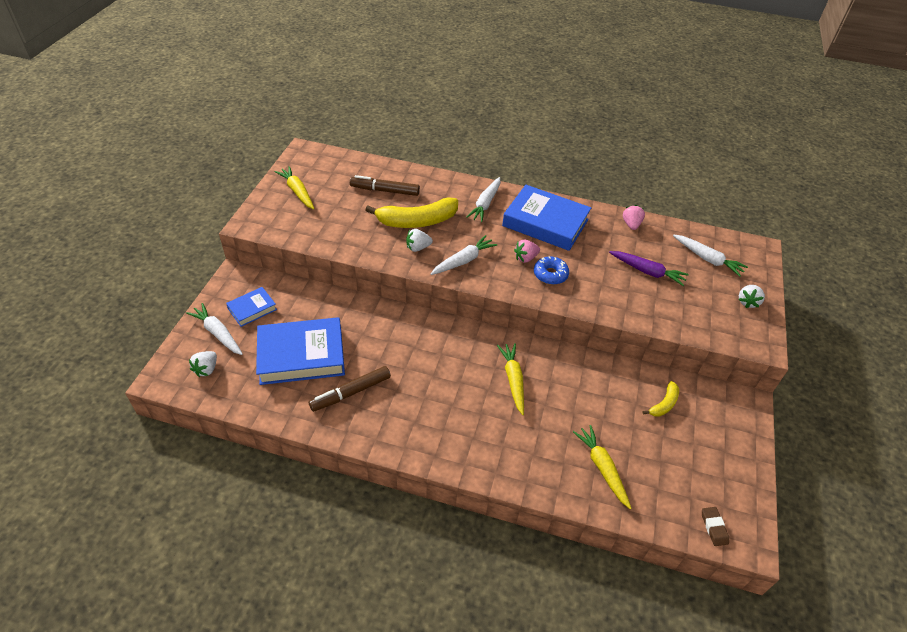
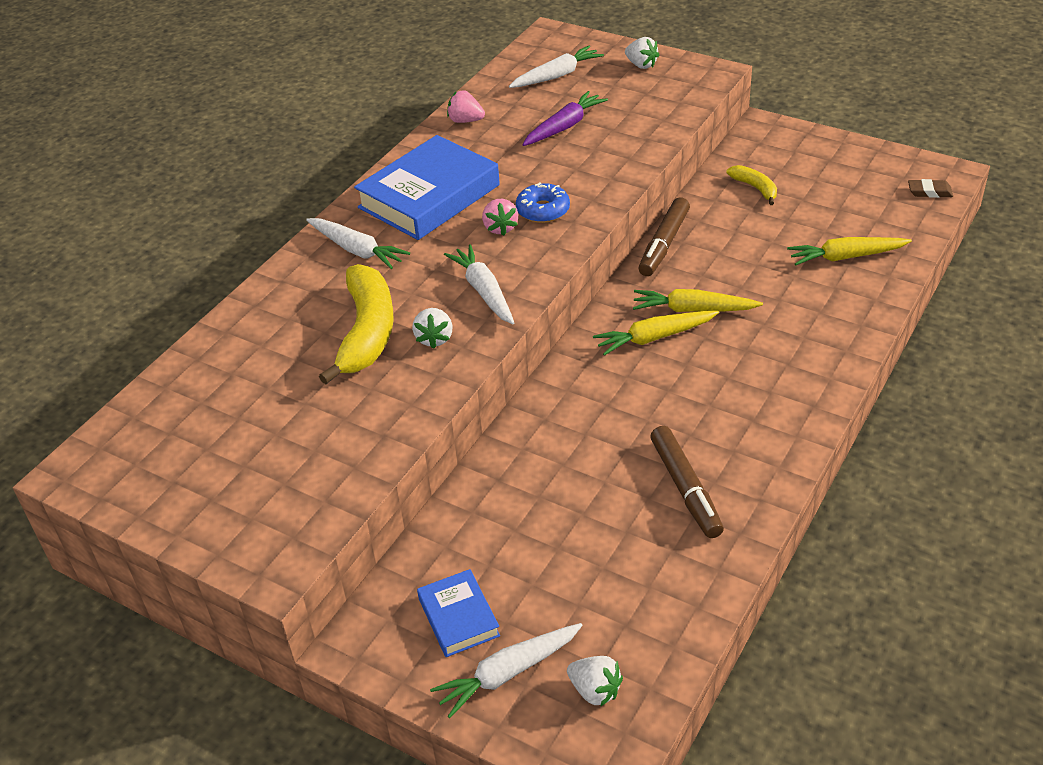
camera: 70 degrees left, 5 degrees down
(297, 192) = (206, 488): yellow carrot -> yellow carrot (654, 337)
(301, 355) = (592, 547): blue book -> none
(385, 190) = (264, 364): brown marker -> brown marker (664, 244)

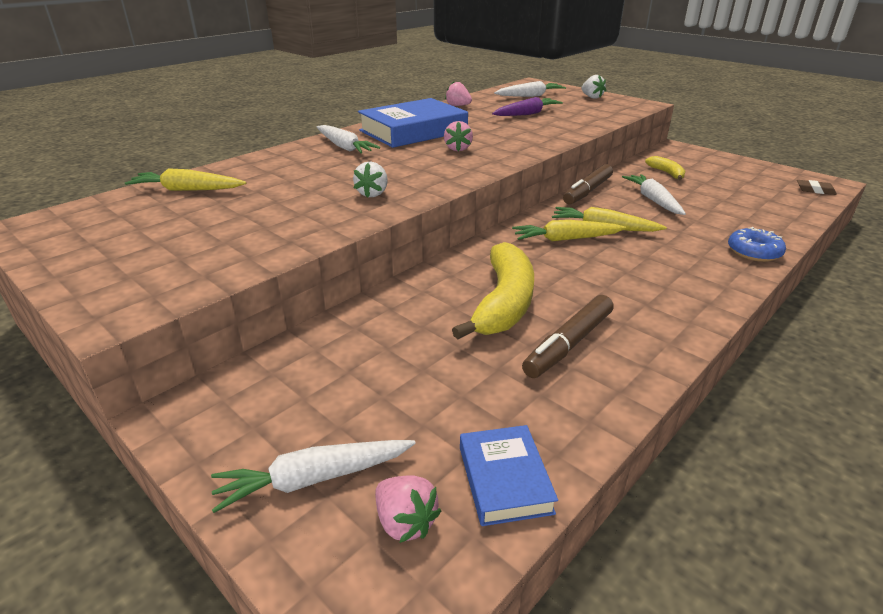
camera: 10 degrees right, 10 degrees down
(367, 332) = (321, 184): yellow banana -> yellow banana (503, 303)
(458, 617) = (292, 411): blue book -> blue book (504, 479)
(484, 291) = (428, 175): white carrot -> white carrot (653, 200)
(543, 210) = (494, 145): blue donut -> blue donut (753, 252)
(595, 690) = (405, 522): white strawberry -> pink strawberry
(685, 488) = (568, 344): brown marker -> brown marker turned 45 degrees clockwise
(845, 257) = (742, 215): yellow carrot -> yellow carrot (187, 190)

